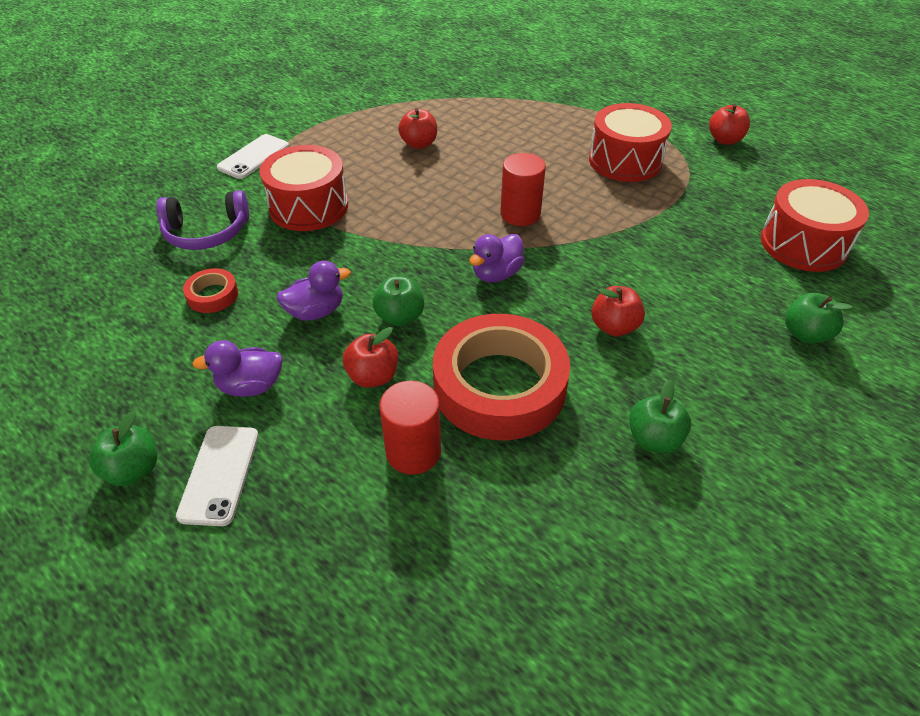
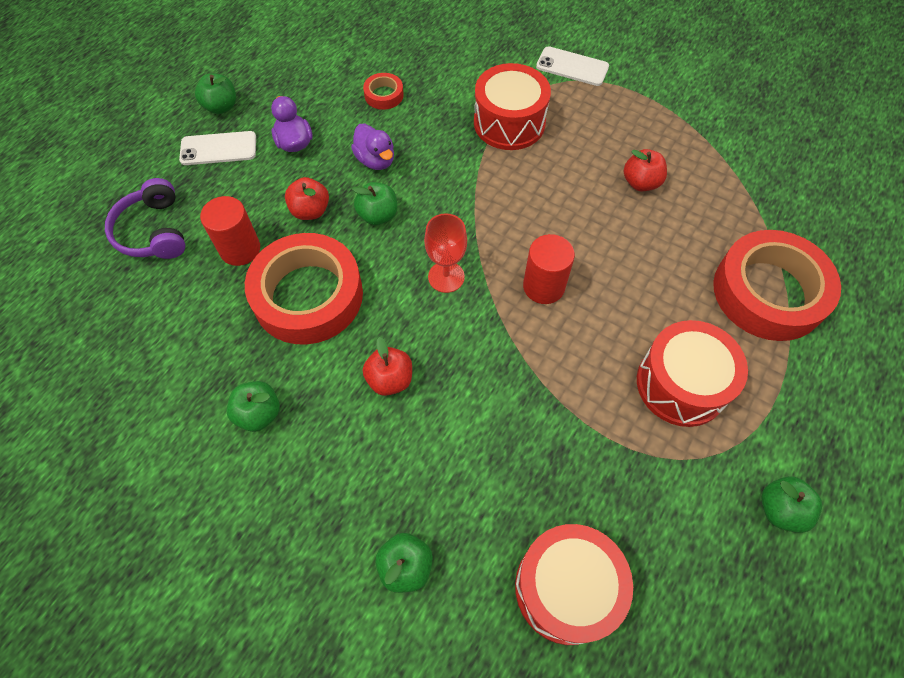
camera: 80 degrees right, 15 degrees up
(206, 232) = (457, 69): purple headphones -> purple headphones (153, 231)
(496, 274) = (446, 277): purple duck -> red goblet
(546, 108) = (768, 292): none -> red tape
(724, 140) = (780, 509): red apple -> green apple

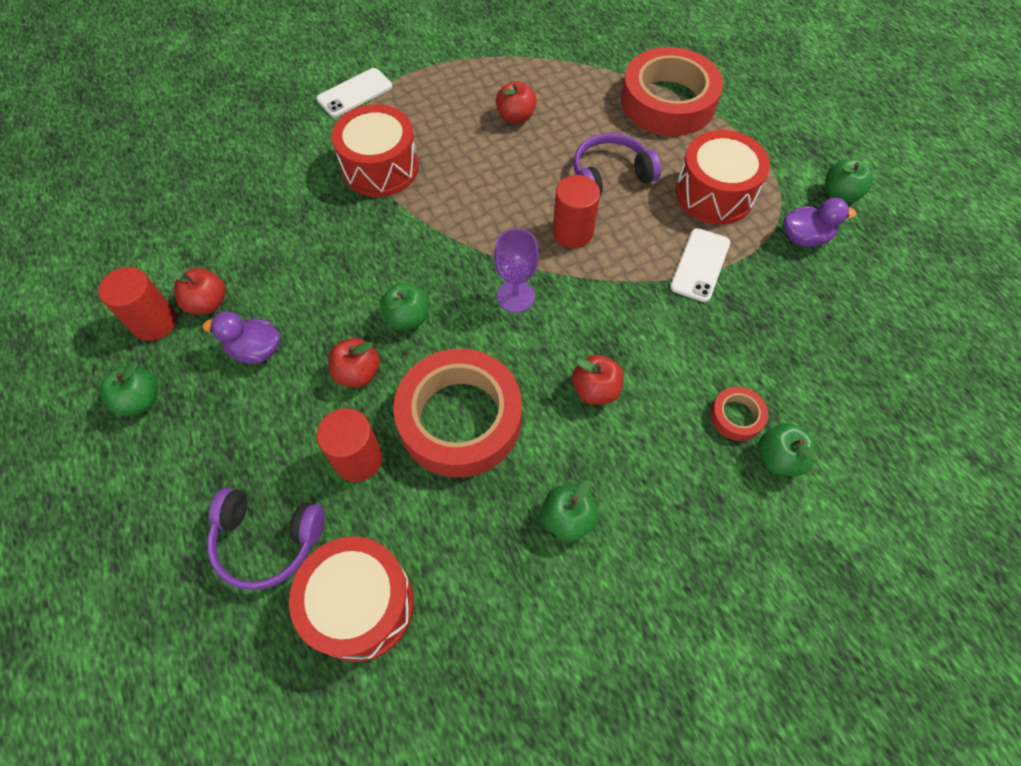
camera: 60 degrees left, 0 degrees up
(218, 148) = (201, 427): white phone -> white phone (700, 265)
(283, 78) = (154, 322): none -> red cylinder
(316, 96) = (208, 303): none -> red apple
(375, 160) = (338, 289): purple duck -> purple duck (804, 238)
(384, 95) = (260, 245): red tape -> red tape (736, 416)
(446, 277) = (515, 296): red goblet -> purple goblet
(566, 588) = (844, 353): red drum -> red drum (360, 605)
(632, 286) = (610, 175): none -> purple headphones

